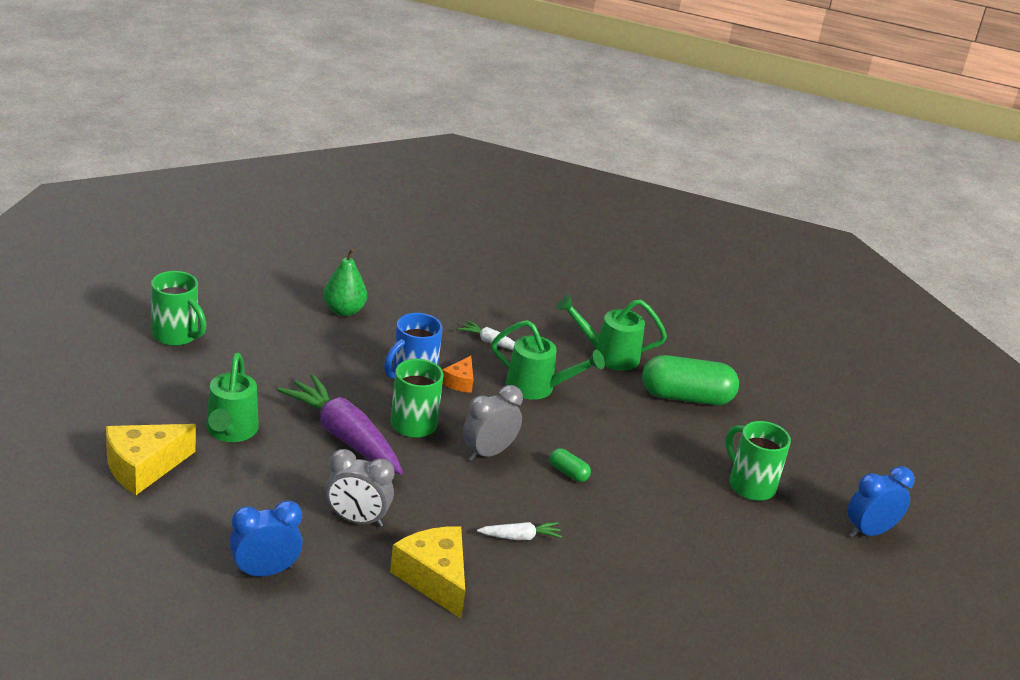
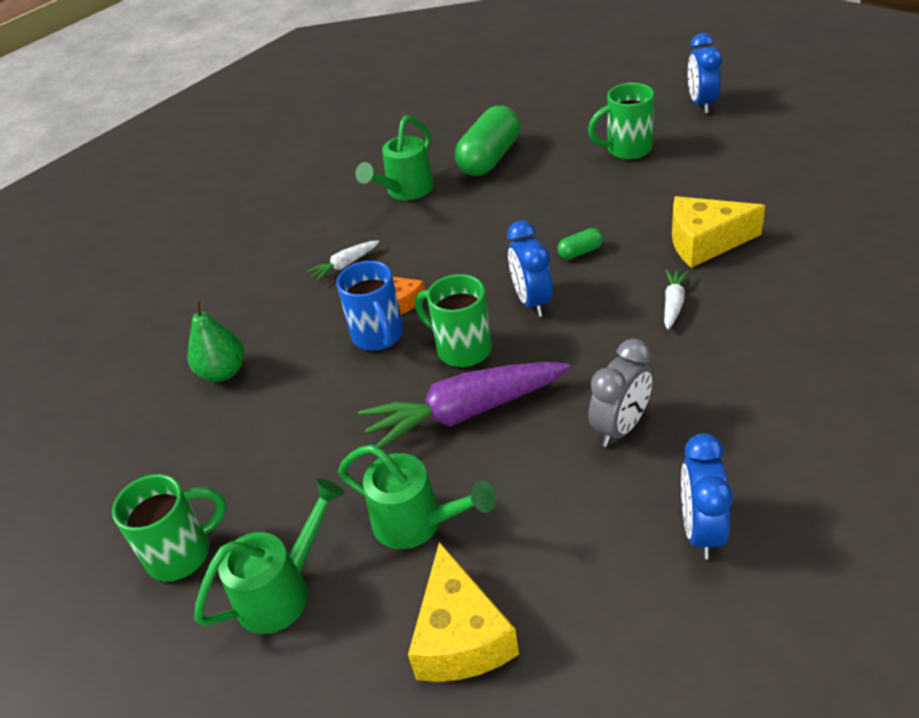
camera: 55 degrees left, 10 degrees up
(434, 579) = (731, 380): yellow cheese -> yellow cheese (705, 242)
(488, 453) = (532, 301): grey clock -> blue clock
(537, 388) = (437, 247): green watering can -> green watering can (282, 591)

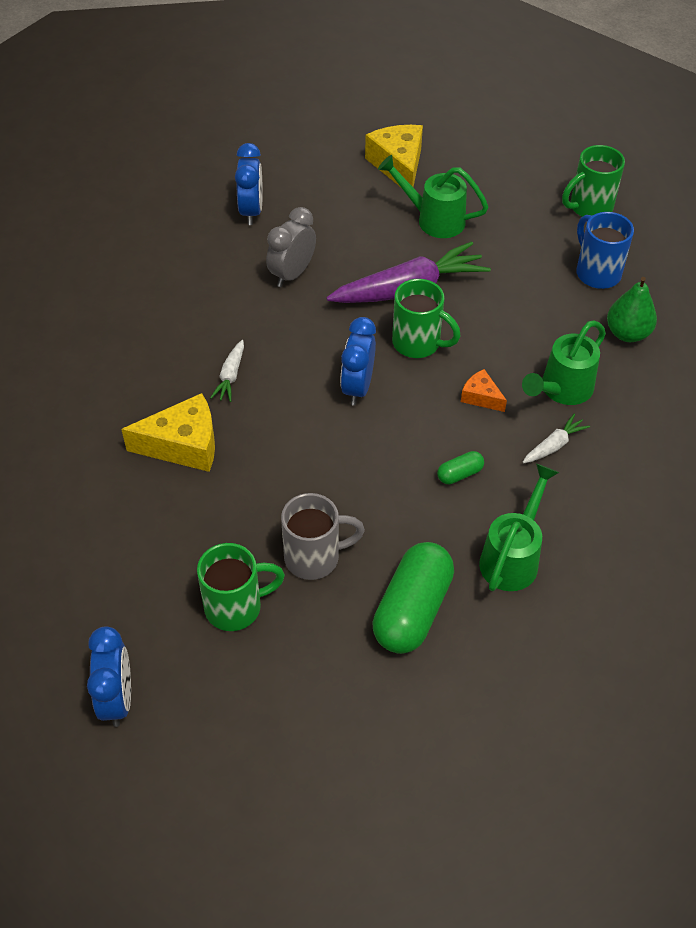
camera: 170 degrees right, 10 degrees up
(282, 591) = (512, 187): green watering can -> green watering can (561, 390)
(378, 336) = (495, 360): blue mug -> blue mug (596, 272)
(532, 301) = (357, 387): blue clock -> blue clock turned 150 degrees counterclockwise
(567, 179) = (314, 557): none -> grey mug
(580, 252) = (308, 443): green capsule -> green capsule (459, 474)

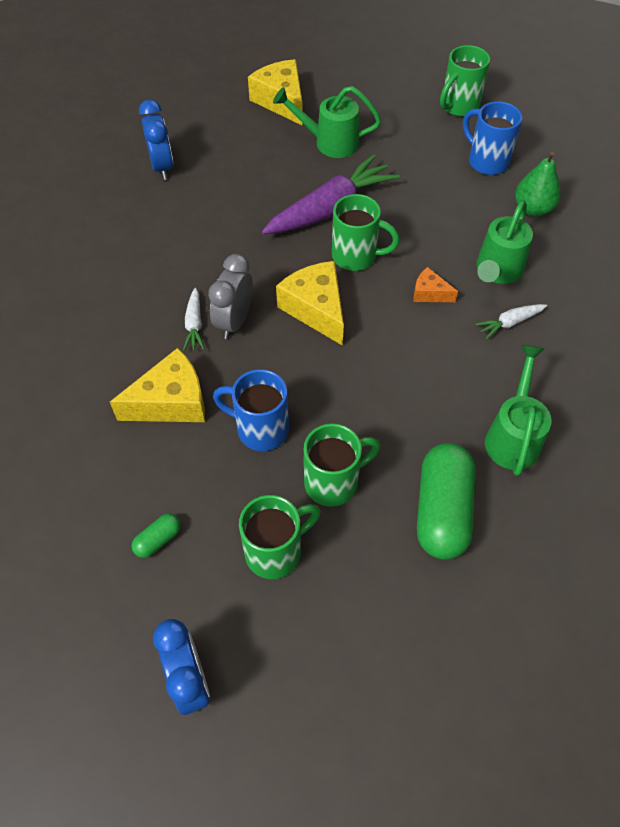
camera: 15 degrees left, 5 degrees up
(260, 490) = (260, 429): none -> blue mug
(292, 274) = (219, 217): grey clock -> grey clock (234, 321)
(314, 557) = (334, 482): grey mug -> green mug
(357, 387) = (316, 309): blue clock -> yellow cheese
(459, 474) = (437, 369): green capsule -> green capsule (158, 540)
(554, 445) = (509, 323): white carrot -> white carrot turned 150 degrees counterclockwise

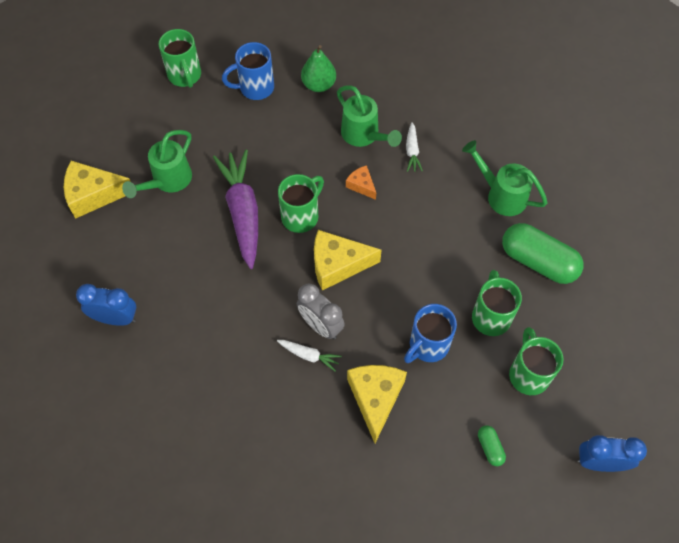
camera: 65 degrees left, 5 degrees up
(429, 293) = (361, 185): orange cheese -> orange cheese turned 90 degrees clockwise

